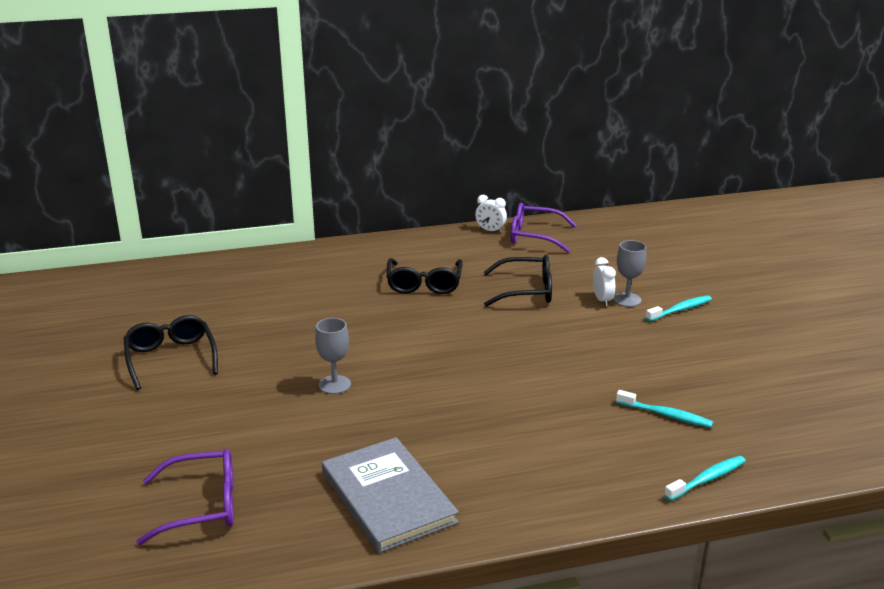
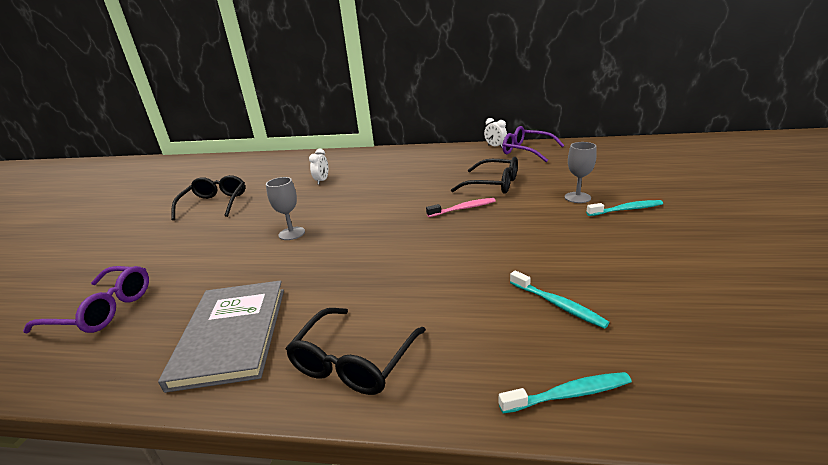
camera: 25 degrees right, 0 degrees up
(424, 284) = (419, 174): black glasses -> black glasses (353, 362)
(514, 327) = (463, 209): none -> pink toothbrush
(602, 300) = (554, 196): white clock -> white clock (322, 181)

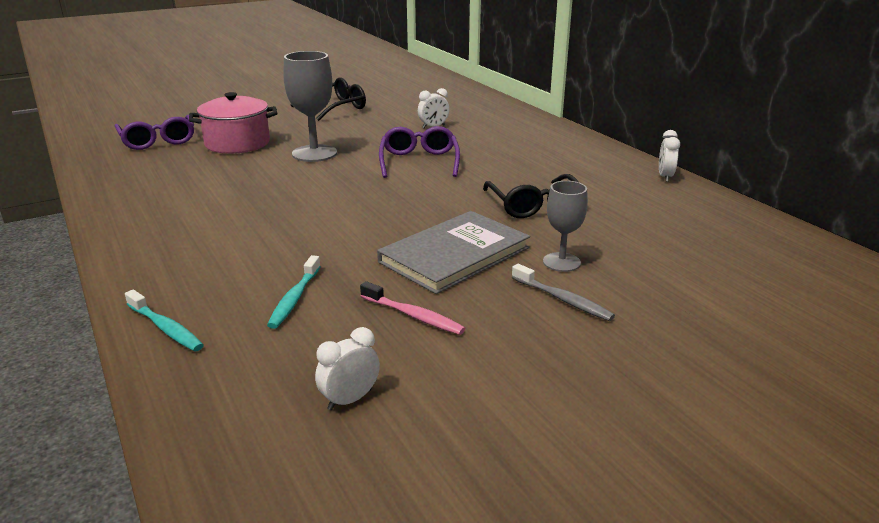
camera: 50 degrees right, 0 degrees up
(202, 264) = (237, 143): none -> pink pot
(231, 334) = (158, 188): grey book -> grey book (454, 255)
(291, 233) = (314, 153): grey goblet -> grey goblet, size x1.64
(353, 362) = (154, 237): black glasses -> none
(463, 209) = (449, 207): pink toothbrush -> pink toothbrush (413, 316)
(526, 151) = (680, 198): purple glasses -> purple glasses (419, 161)
(626, 209) = (563, 300): turquoise toothbrush -> grey toothbrush
(734, 316) = (349, 399): none -> white clock

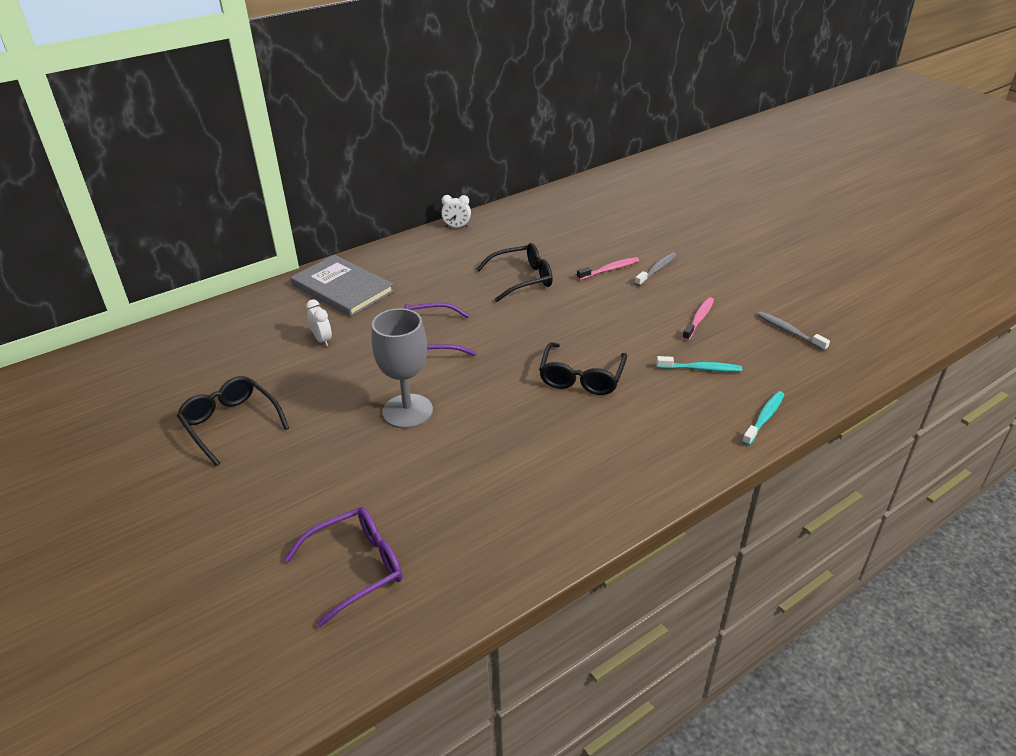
camera: 95 degrees left, 10 degrees up
(237, 143) = (371, 482): pink pot -> none
(319, 224) = (581, 378): none -> black glasses
(349, 399) = (789, 331): white clock -> grey toothbrush
(454, 255) = (613, 309): grey book -> grey book (342, 288)
(561, 262) = (609, 269): grey goblet -> pink toothbrush

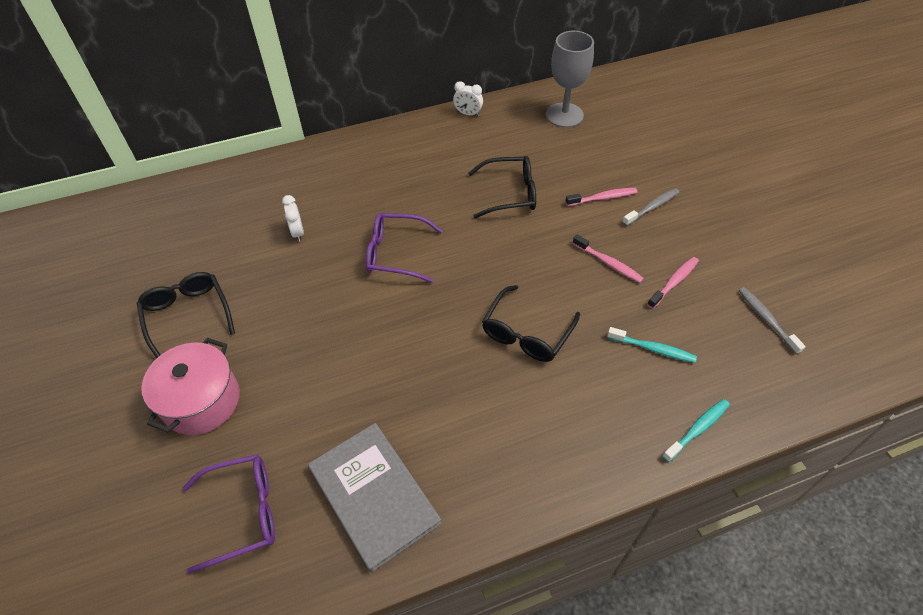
camera: 15 degrees right, 15 degrees up
(274, 488) = (201, 401): none -> pink pot
(342, 288) = (335, 172): grey book -> grey book (374, 496)
(407, 411) = (347, 337): grey goblet -> grey goblet (564, 115)
(635, 315) = (608, 263): none -> pink toothbrush

